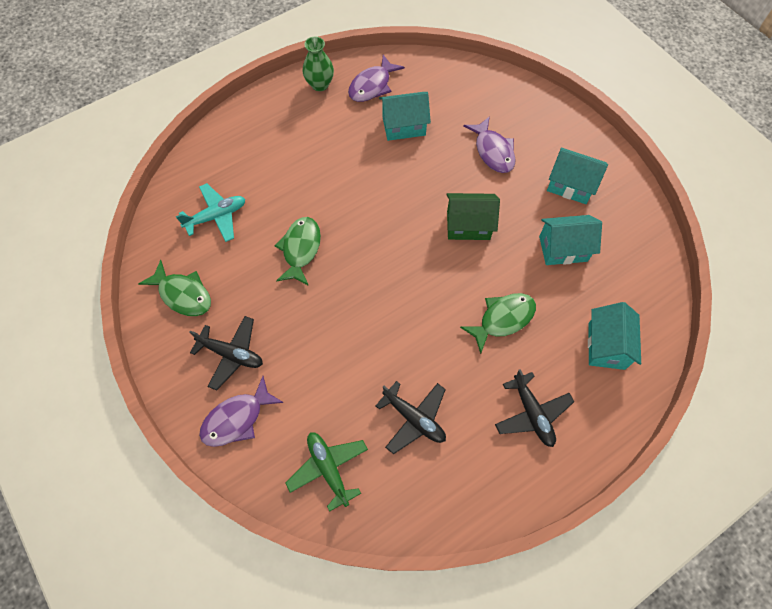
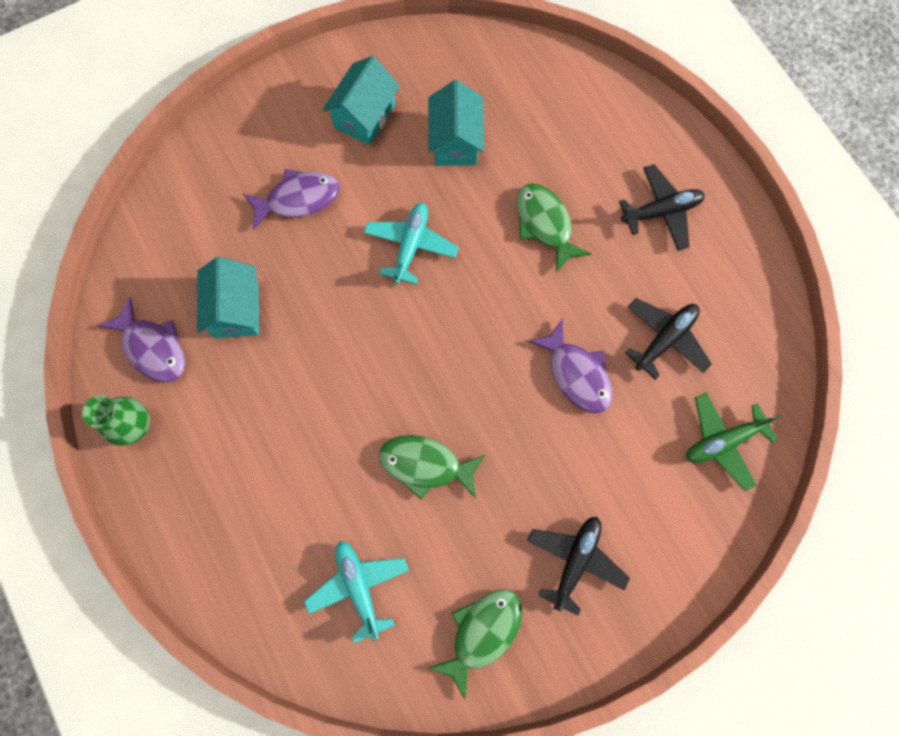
camera: 85 degrees left, 10 degrees up
(237, 418) = (661, 552): purple fish -> purple fish (576, 374)
(468, 225) = (411, 245): green house -> turquoise plane
(606, 346) = (584, 121): turquoise house -> none

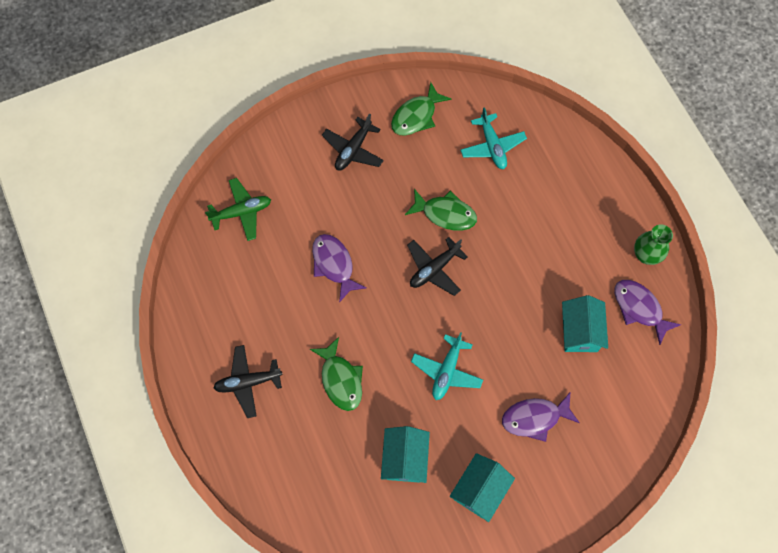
camera: 175 degrees left, 5 degrees down
(665, 339) = (266, 284): black plane -> black plane (434, 269)

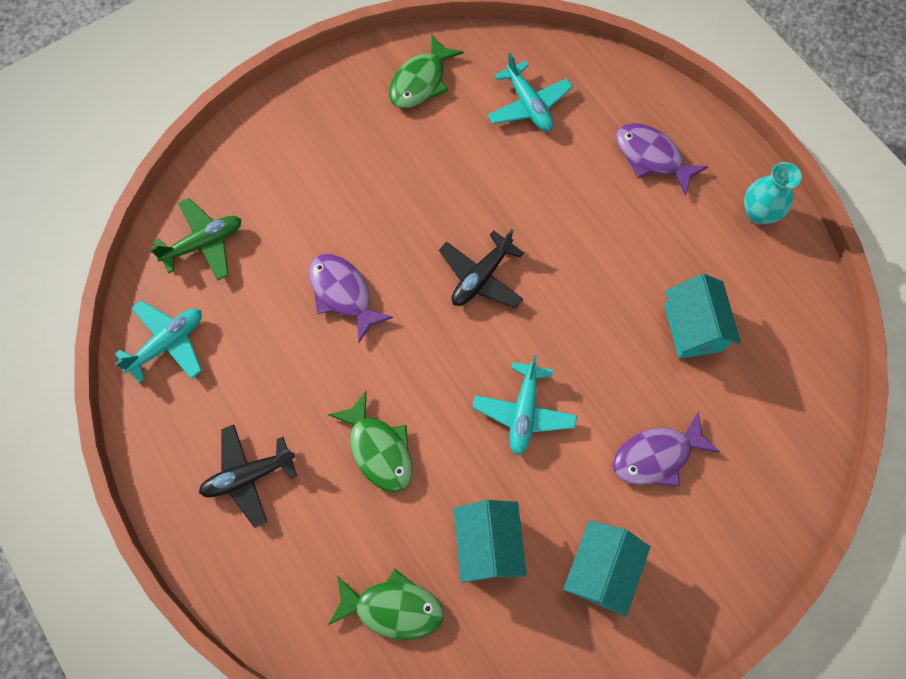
camera: 10 degrees left, 0 degrees up
(206, 280) = (167, 343): none -> turquoise plane
(353, 150) = (343, 138): black plane -> none
(445, 214) = (482, 202): green fish -> green fish (393, 608)
(639, 308) = (765, 284): purple fish -> purple fish (652, 157)
(645, 255) = (758, 213): green vase -> turquoise vase

